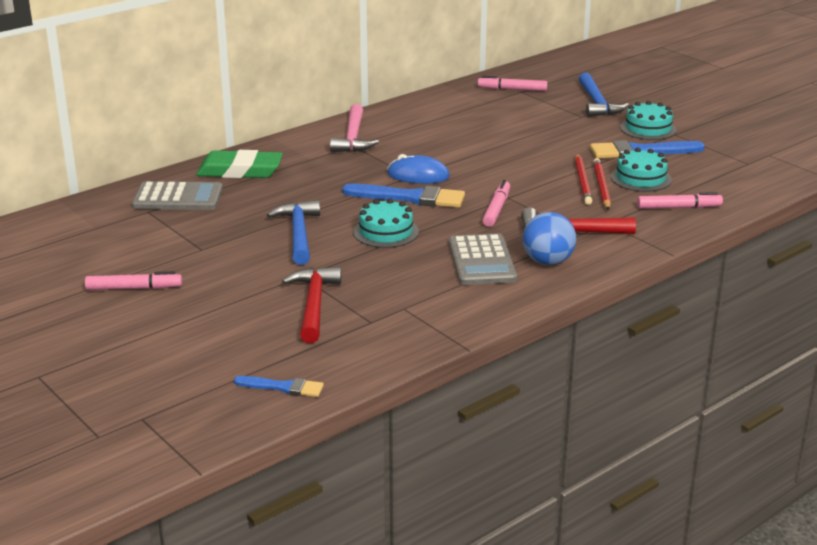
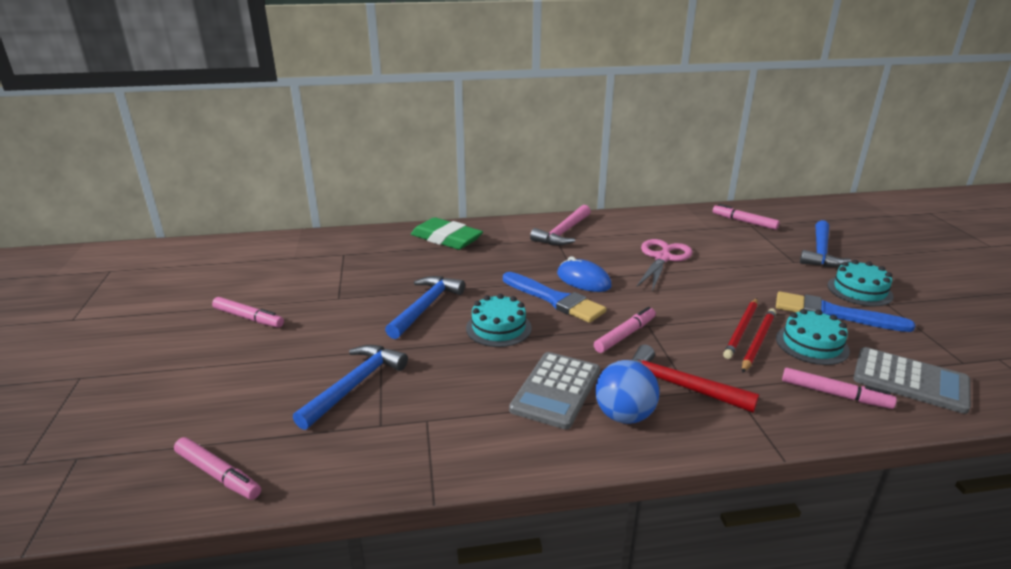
camera: 30 degrees right, 0 degrees up
(178, 198) = (377, 249): grey calculator -> grey calculator (910, 381)
(283, 387) = (218, 474): blue brush -> pink marker
(313, 305) = (355, 385): red hammer -> blue hammer
(469, 140) = (662, 258): none -> pink scissors

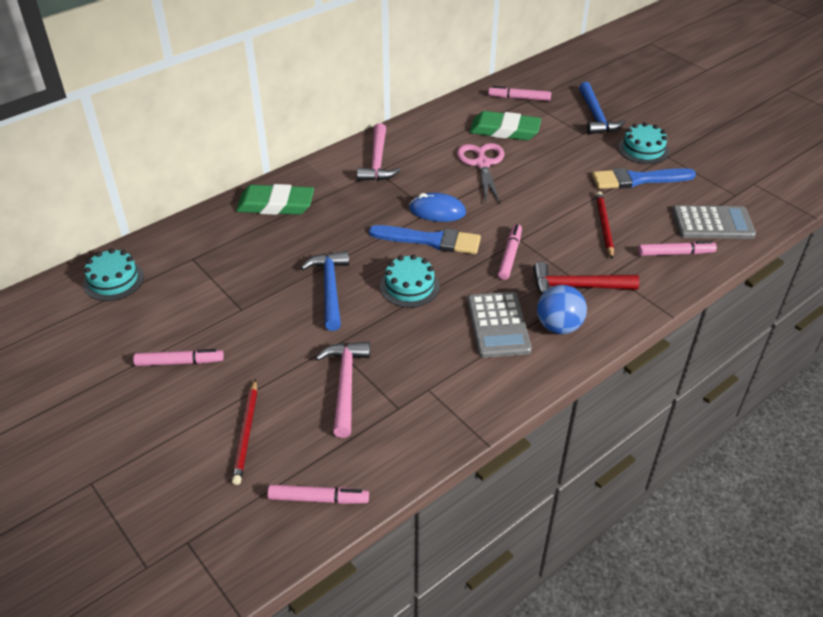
camera: 30 degrees left, 15 degrees up
(355, 385) = (345, 385): blue hammer -> pink hammer
(708, 240) = (504, 130): none -> green eraser
(741, 330) = (587, 219): red pencil -> red pencil (246, 433)
(812, 344) = (639, 215): turquoise cake -> turquoise cake (113, 280)

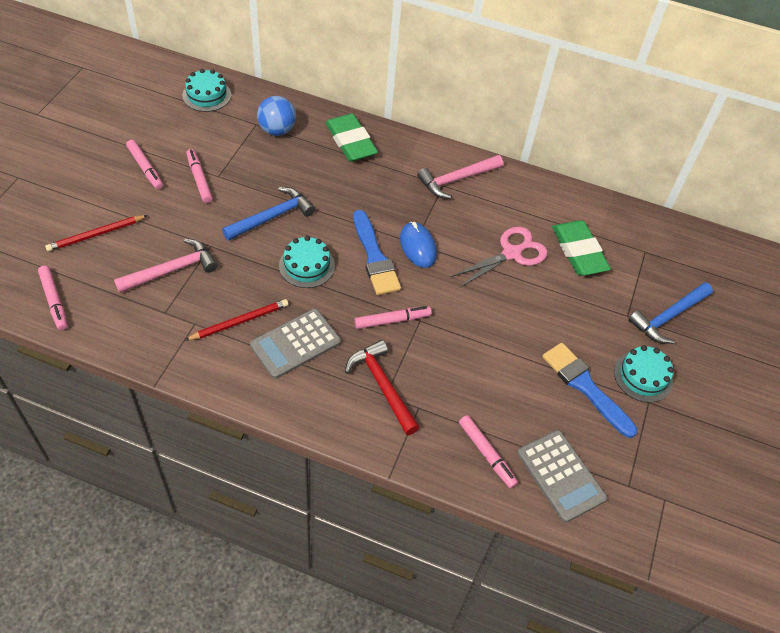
camera: 55 degrees right, 10 degrees up
(519, 98) = (643, 244): pink marker -> pink marker (199, 179)
(559, 326) = (320, 388): blue ball -> blue ball (277, 130)
(604, 226) = (487, 380): red pencil -> red pencil (239, 321)

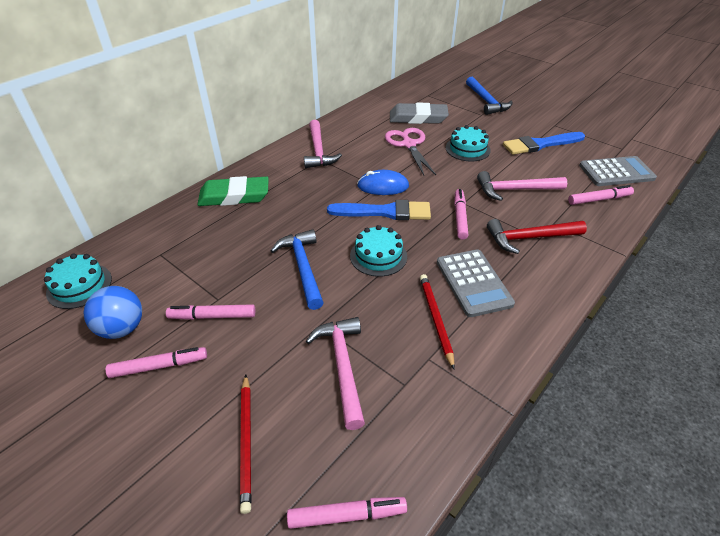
camera: 65 degrees left, 10 degrees down
(277, 130) = (182, 240): blue ball -> blue ball (122, 328)
(467, 366) = (515, 190): none -> pink hammer
(578, 251) = (418, 118): green eraser -> grey eraser
(643, 376) = (534, 122): turquoise cake -> turquoise cake (467, 149)

